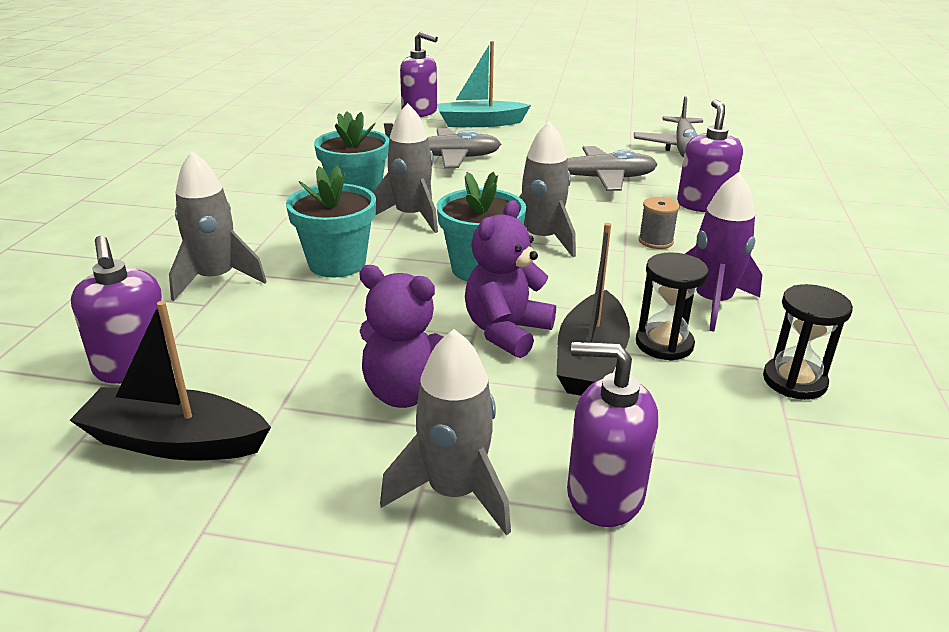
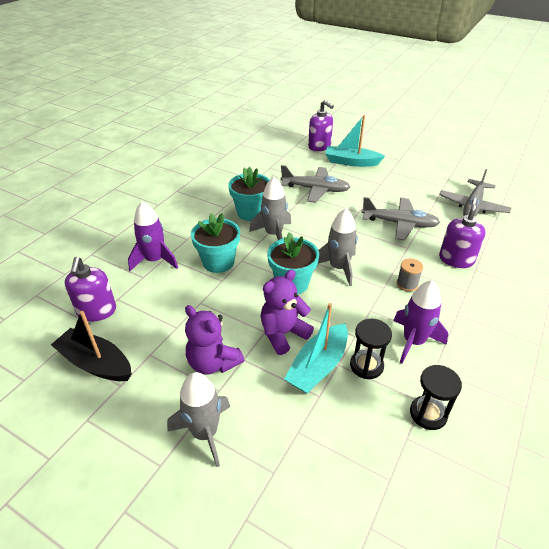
camera: 20 degrees right, 10 degrees up
(216, 279) = (155, 260): grey rocket -> purple rocket
(590, 360) = (318, 366): black boat -> turquoise boat
(604, 494) = (277, 458): purple soap dispenser -> none

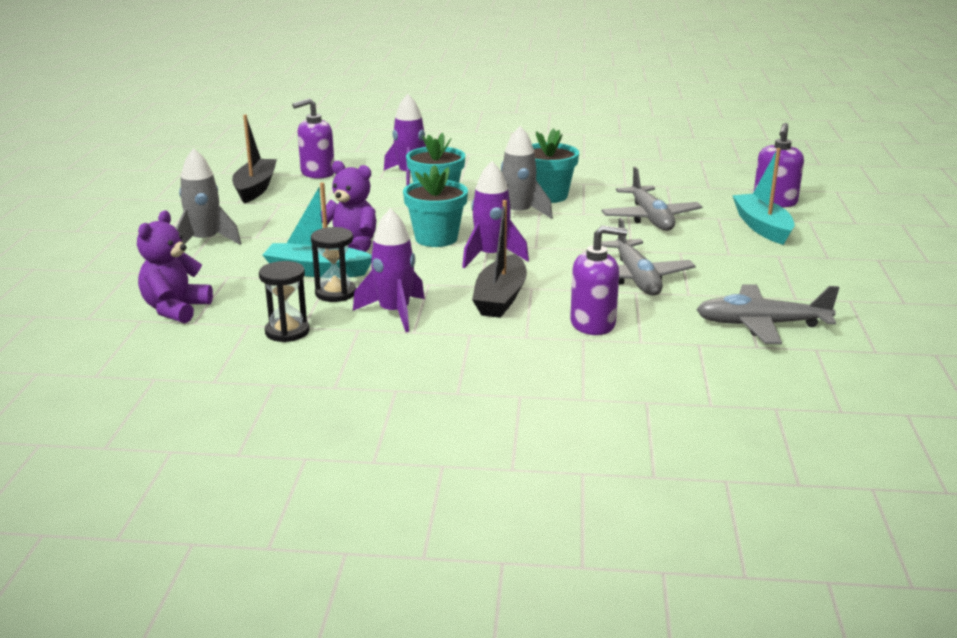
camera: 65 degrees right, 15 degrees down
(213, 363) = (288, 228): purple teddy bear -> purple teddy bear (175, 309)
(338, 268) = (491, 256): grey rocket -> purple rocket
(407, 284) = (500, 298): grey spool -> black boat

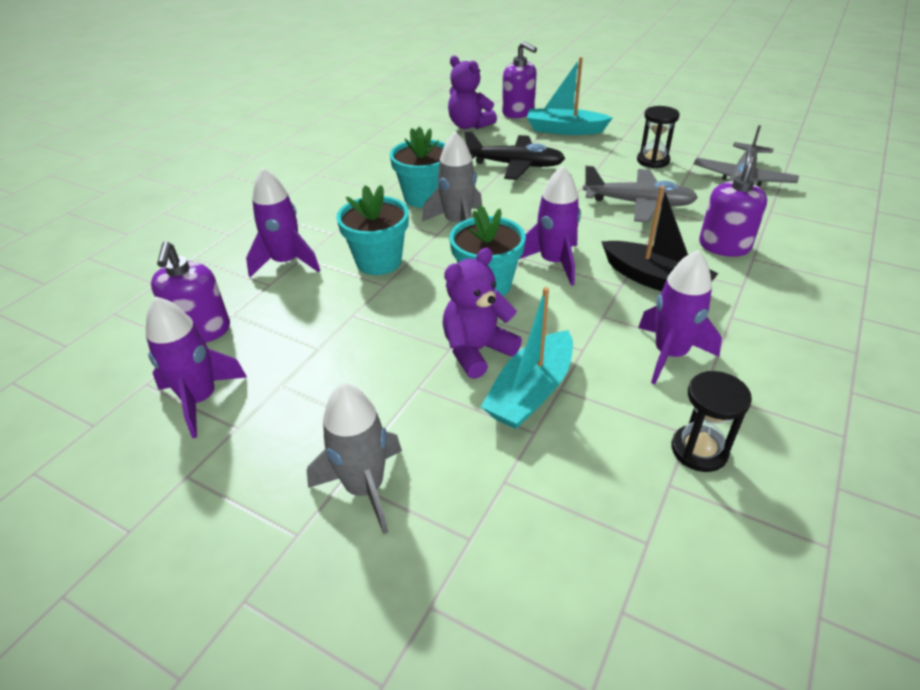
camera: 65 degrees left, 15 degrees up
(175, 309) = (598, 560): purple teddy bear -> purple teddy bear (469, 125)
(255, 188) = (200, 399): black boat -> purple rocket
(335, 293) = (602, 388): black hourglass -> black hourglass (653, 161)
(650, 218) = (515, 165): grey plane -> black plane

